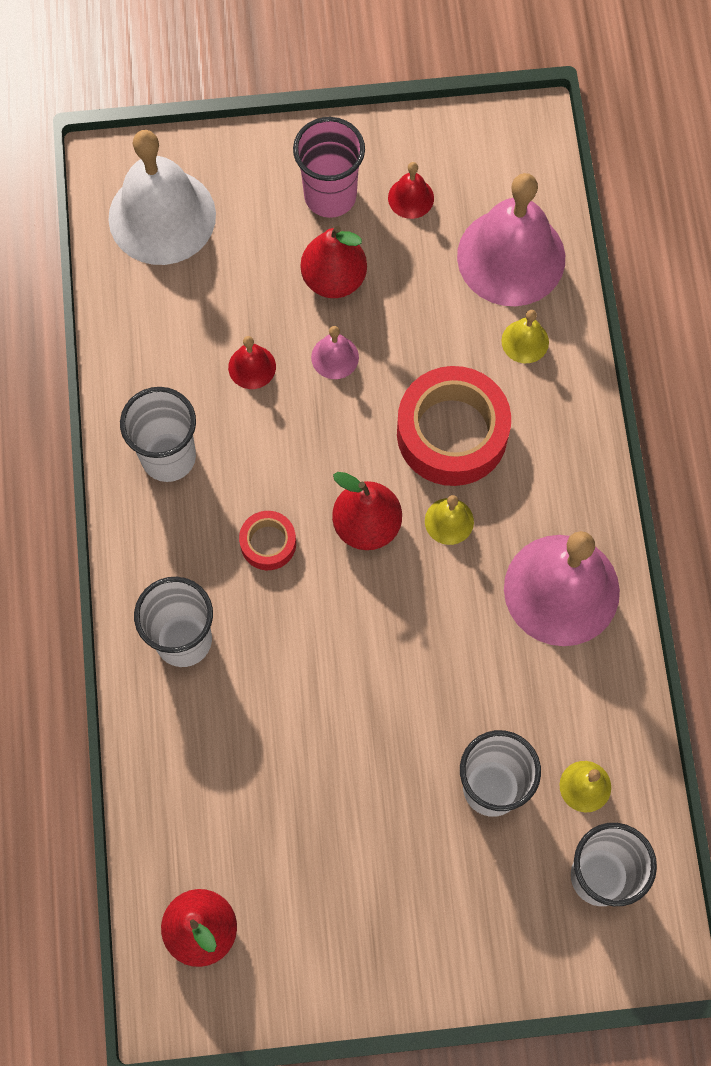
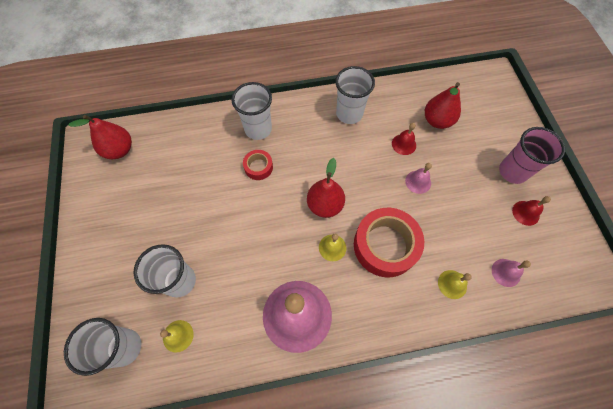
camera: 85 degrees right, 5 degrees down
(162, 216) = (475, 98): white bell -> none
(268, 543) = (310, 160): red tape -> red tape (258, 167)
(334, 279) = (463, 177): red pear -> red pear (437, 121)
(511, 257) = (506, 272): pink bell -> pink bell, size x0.43

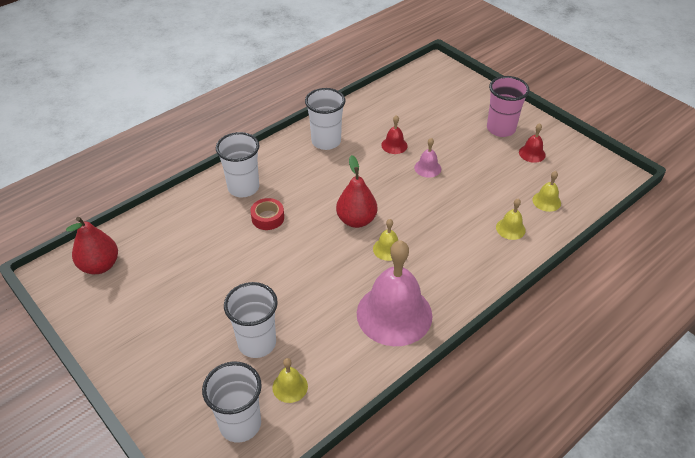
camera: 30 degrees left, 20 degrees down
(385, 245) = (434, 226): red tape -> none
(437, 121) = (411, 117): red pear -> none
(506, 272) = (546, 201): pink bell -> yellow bell

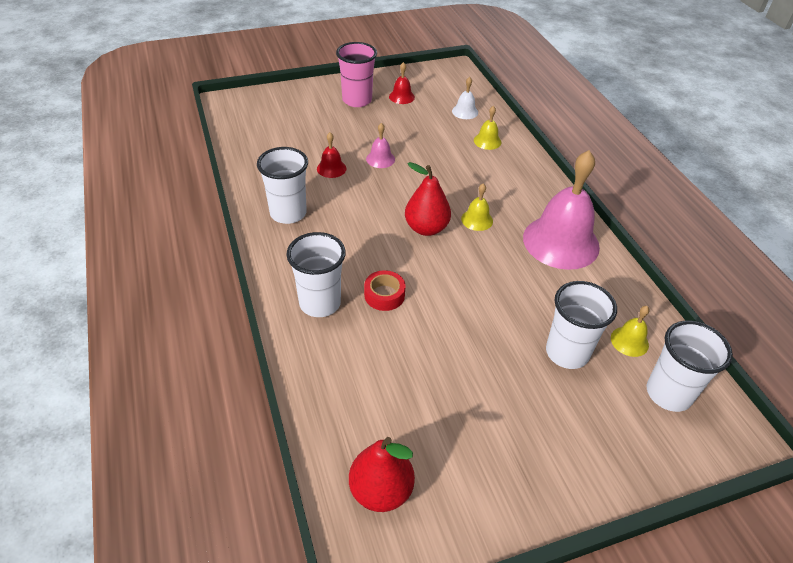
camera: 70 degrees left, 0 degrees up
(546, 201) = (465, 111): yellow bell -> white bell

